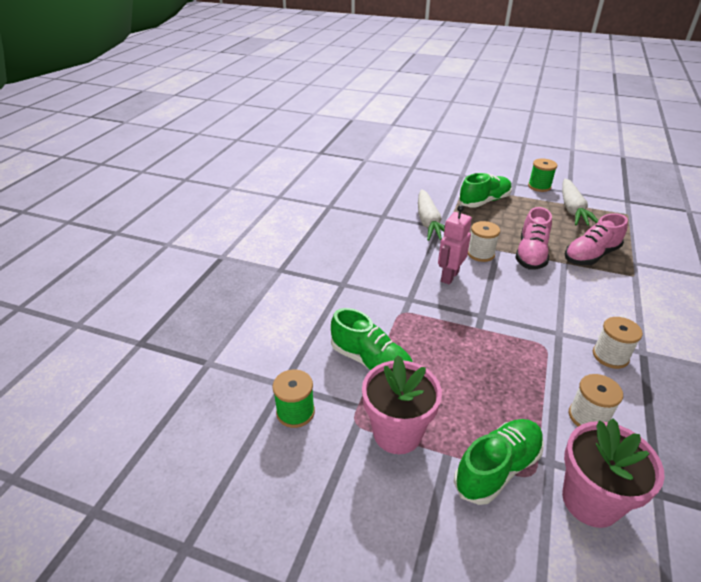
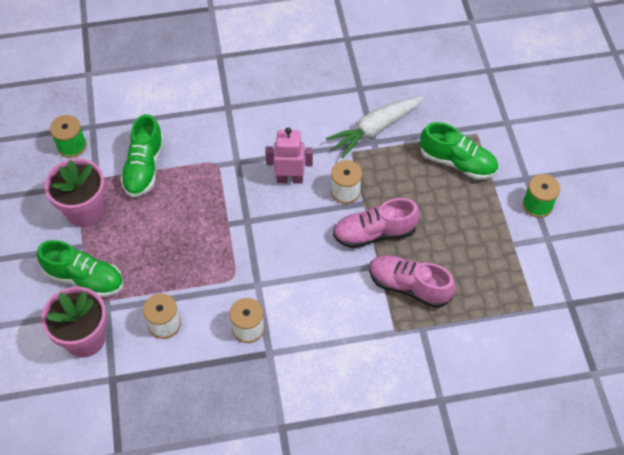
camera: 60 degrees right, 20 degrees up
(572, 210) = (502, 250): white carrot -> none

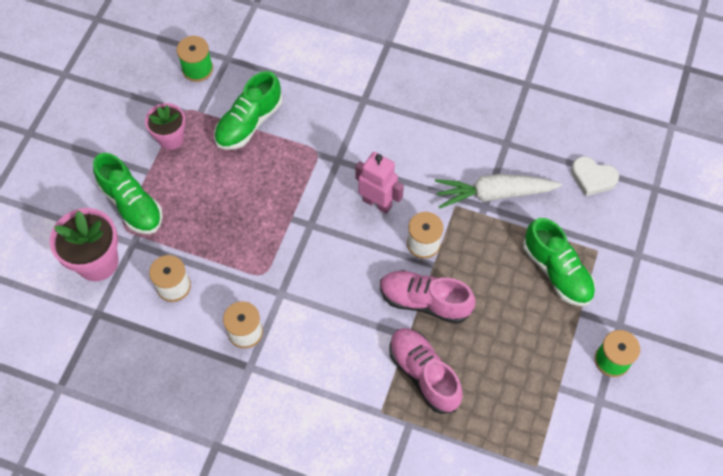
camera: 30 degrees right, 5 degrees up
(85, 211) = (171, 138): pink flower pot -> pink flower pot, size x0.65
(439, 84) = (592, 178): none -> white heart

